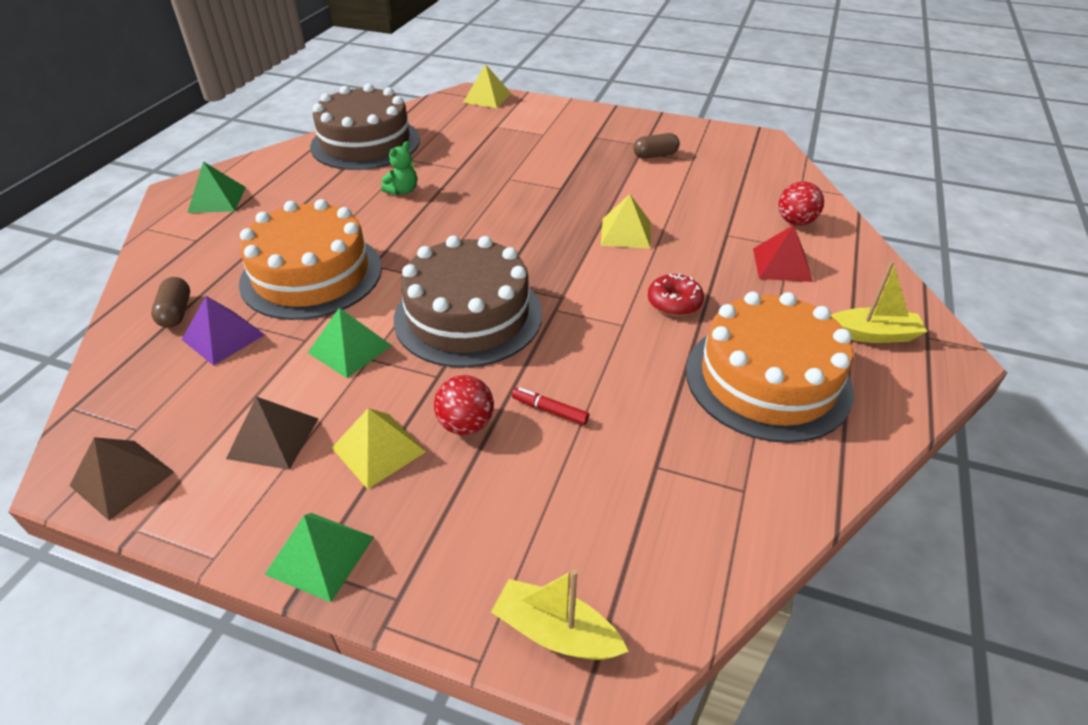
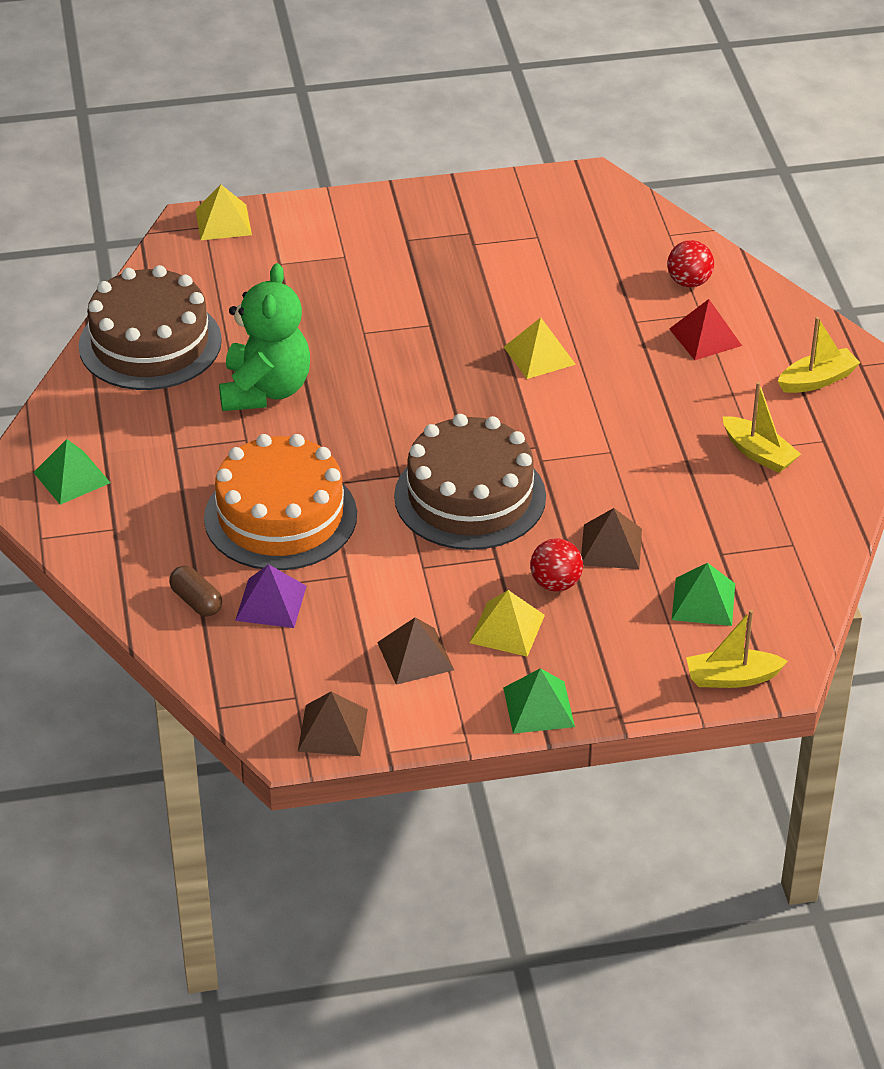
camera: 30 degrees left, 0 degrees up
(350, 349) = (397, 566): green pyramid -> green pyramid (703, 601)
(402, 191) = (265, 390): green teddy bear -> green teddy bear, size x2.25
(550, 410) = (611, 546): red marker -> brown pyramid
(655, 155) = (493, 244): brown capsule -> none
(674, 302) = (638, 413): red donut -> none
(767, 379) = (758, 453): orange cake -> yellow boat

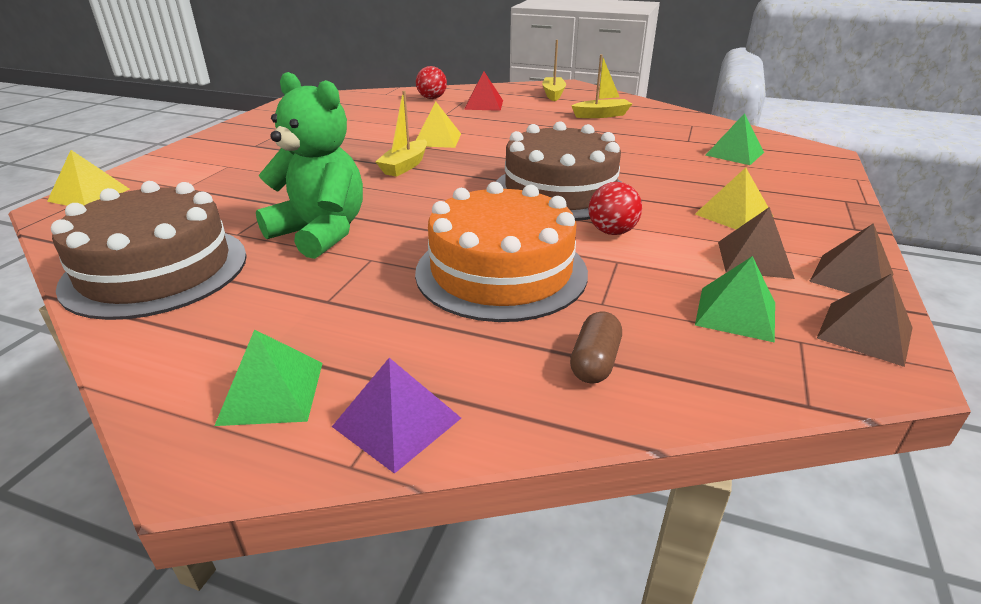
camera: 60 degrees left, 10 degrees down
(196, 601) = (594, 362): brown capsule -> brown capsule turned 60 degrees counterclockwise
(271, 603) = (631, 313): purple pyramid -> purple pyramid (397, 422)
(538, 707) = (842, 226): green pyramid -> green pyramid (735, 313)
(555, 583) = (687, 187): red ball -> red ball (612, 232)
(611, 546) = (658, 164): brown pyramid -> brown pyramid (851, 277)
(732, 678) = (820, 163): yellow boat -> yellow boat (405, 166)

